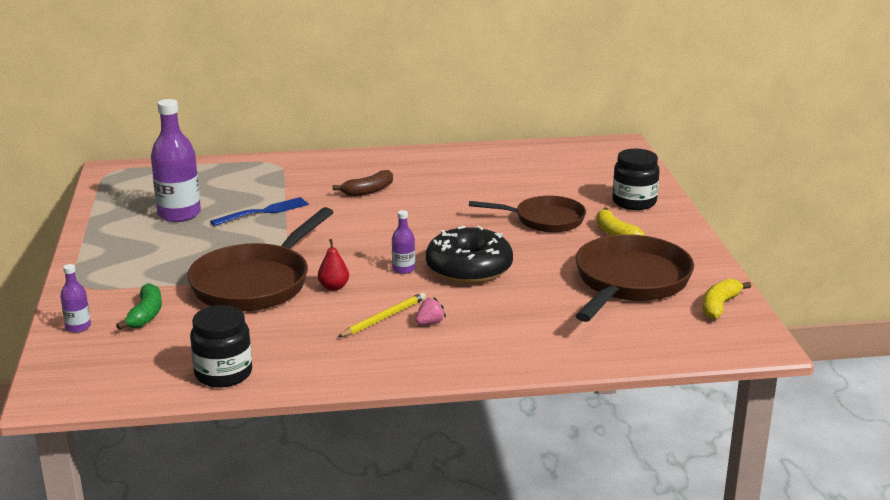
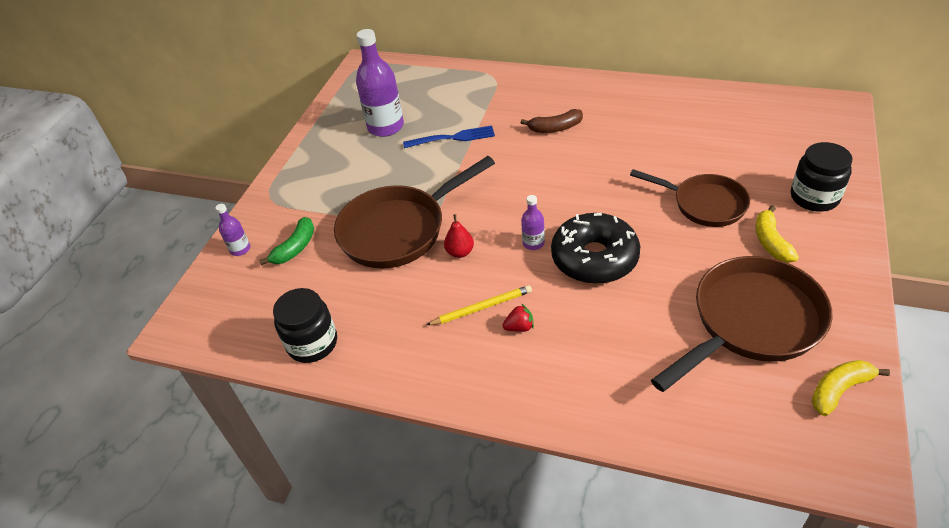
camera: 30 degrees right, 20 degrees up
(430, 323) = (519, 327): pink strawberry -> red strawberry

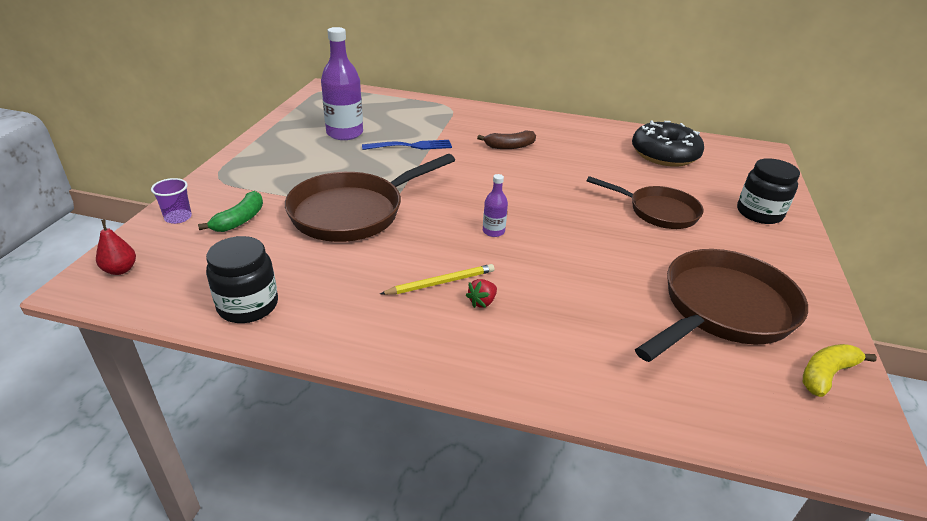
camera: 10 degrees left, 10 degrees down
(240, 249) = (178, 217): purple bottle -> purple cup
(460, 252) = (417, 234): red pear -> red pear (120, 270)
(519, 327) = (482, 302): red strawberry -> red strawberry turned 150 degrees clockwise
(594, 258) = (556, 247): black donut -> black donut (664, 154)
(771, 242) = (727, 244): yellow banana -> none

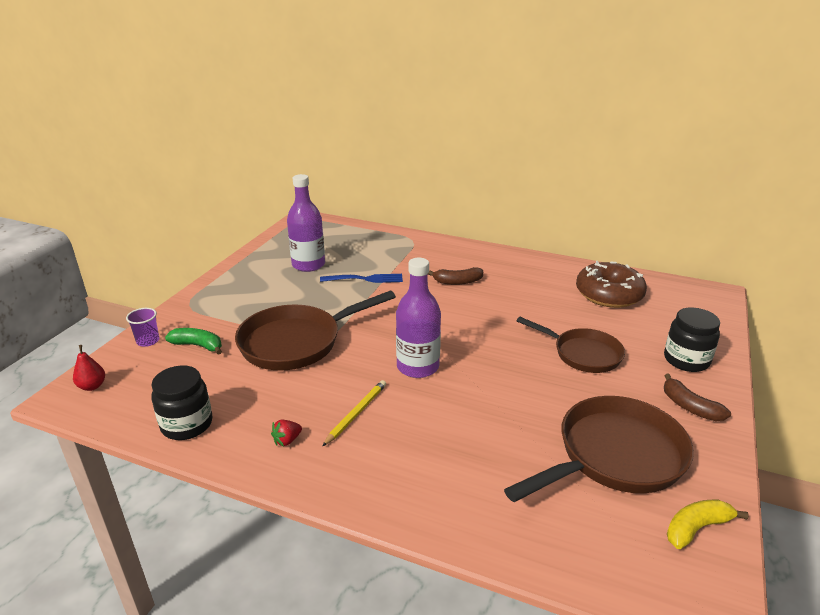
camera: 10 degrees right, 5 degrees down
(240, 220) = (198, 345): green banana -> green banana turned 105 degrees counterclockwise
(441, 282) = (356, 413): yellow pencil -> yellow pencil turned 45 degrees counterclockwise
(482, 302) = (388, 434): red strawberry -> red strawberry (287, 440)
(493, 231) = (417, 367): purple bottle -> purple bottle, size x2.06
(664, 154) = (609, 294): black donut -> brown donut
(778, 257) = (689, 407): none -> brown banana

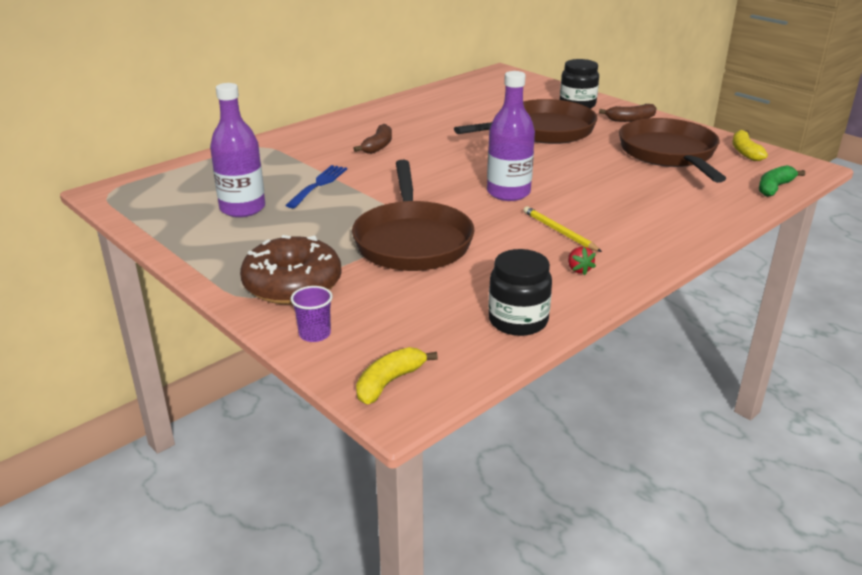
camera: 65 degrees left, 0 degrees up
(92, 386) = (389, 382): red pear -> yellow banana
(198, 345) = (361, 299): green banana -> green banana (774, 188)
(582, 354) = (542, 131): brown pan -> brown pan, size x1.55
(609, 294) = (466, 100): brown donut -> brown donut (292, 284)

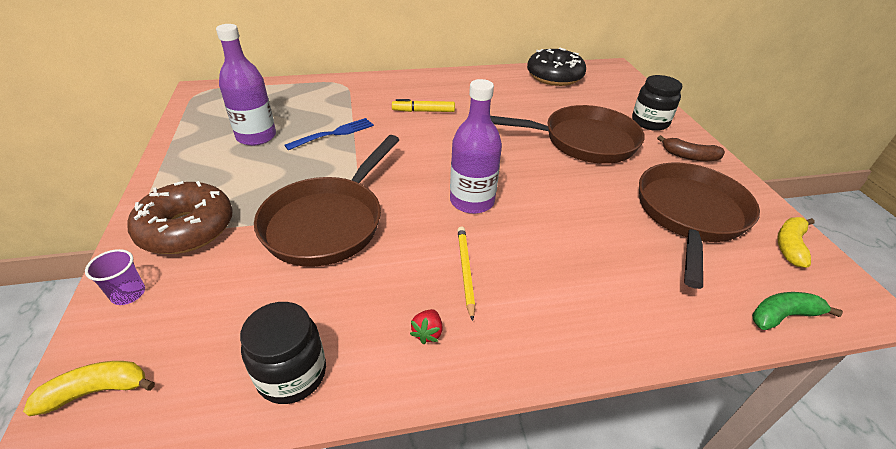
camera: 30 degrees right, 10 degrees up
(378, 146) = (424, 111): brown banana -> yellow marker
(459, 91) = (554, 76): none -> black donut

